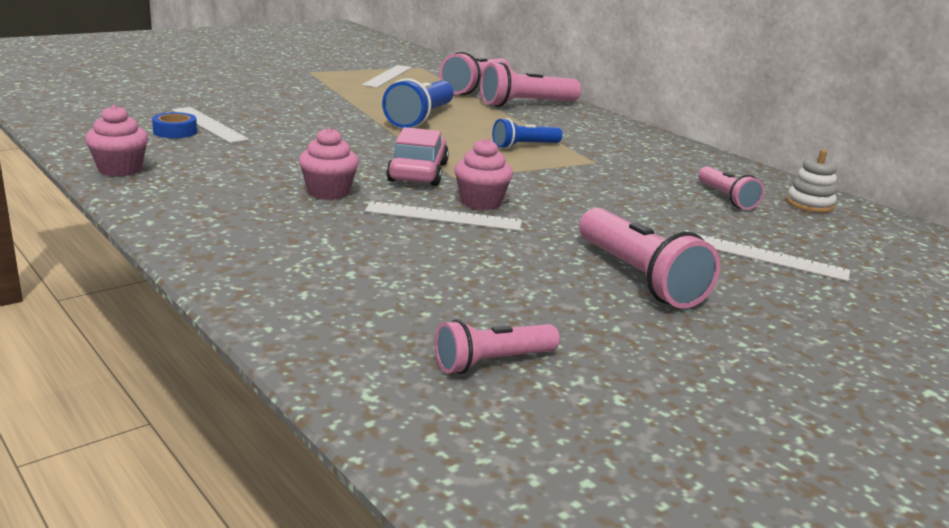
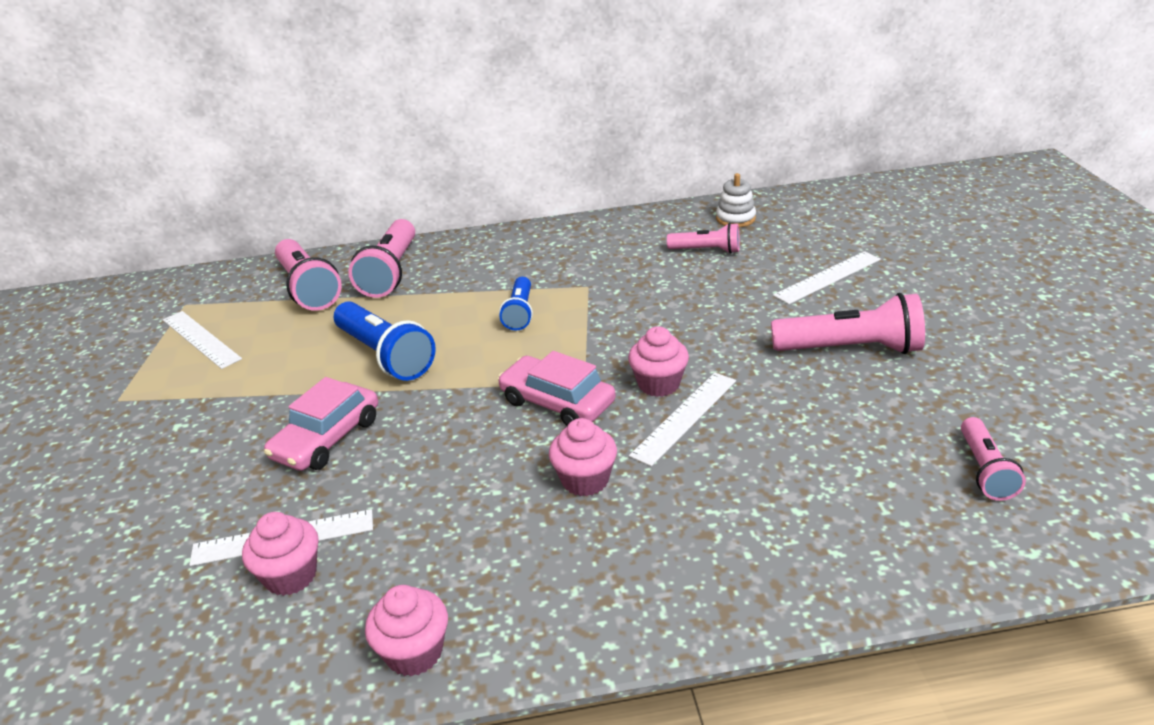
camera: 55 degrees left, 10 degrees up
(175, 132) = (291, 576): blue tape -> pink cupcake
(313, 119) = (327, 438): none -> pink car

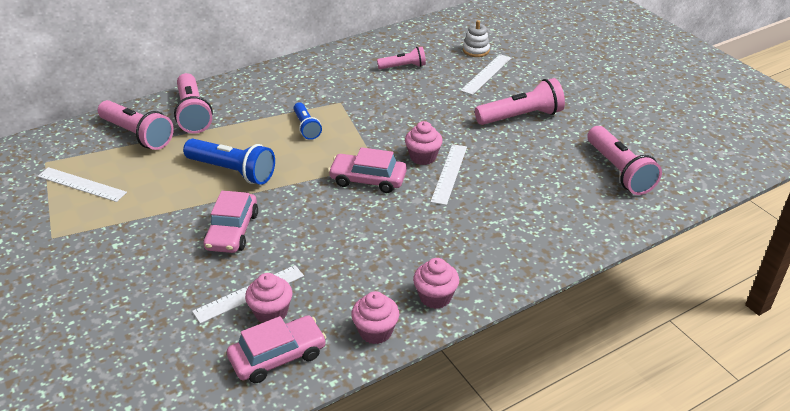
camera: 25 degrees left, 5 degrees up
(250, 651) = (278, 356): none -> pink car
(585, 480) = (413, 220): pink cupcake -> pink cupcake (435, 297)
(735, 219) = (409, 42): white stacking toy -> white stacking toy (476, 50)
(985, 470) = (619, 171): pink flashlight -> pink flashlight, size x1.67

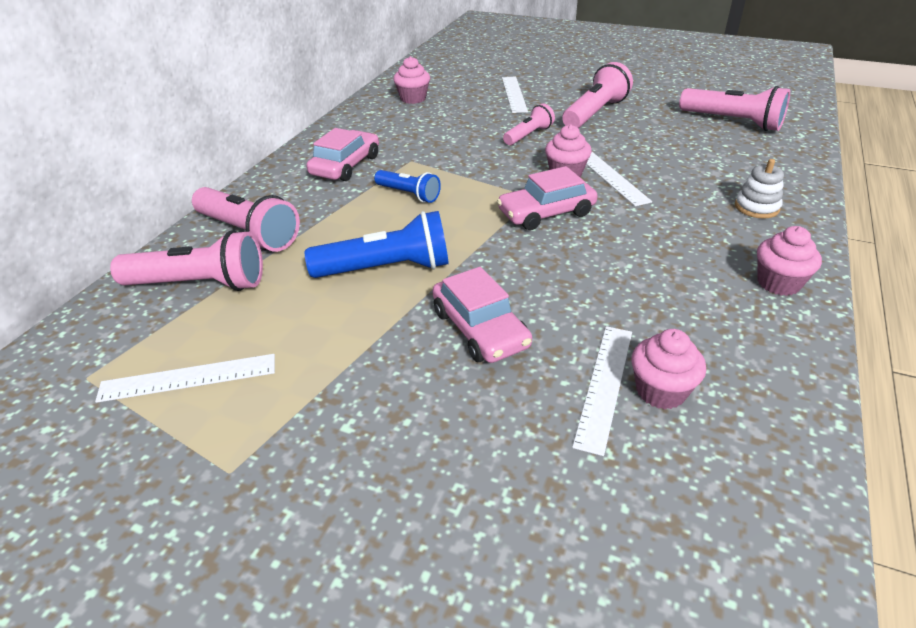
camera: 35 degrees left, 0 degrees up
(278, 356) = (745, 435): pink car -> pink car (345, 165)
(375, 331) = (787, 346): pink cupcake -> pink cupcake (413, 98)
(403, 66) = (429, 112): pink flashlight -> pink flashlight (528, 135)
(476, 50) = (476, 81): white stacking toy -> white stacking toy (756, 207)

